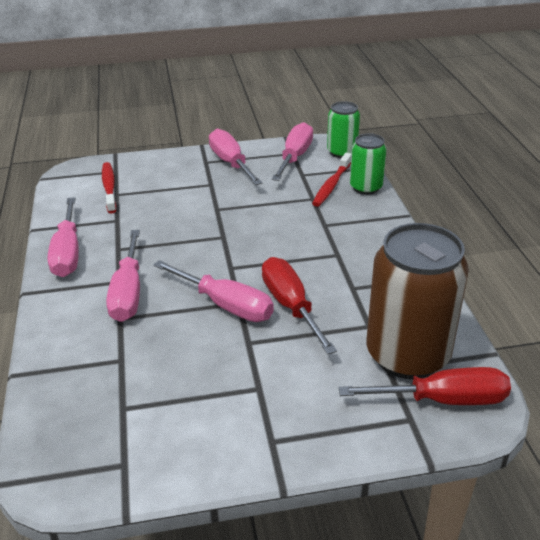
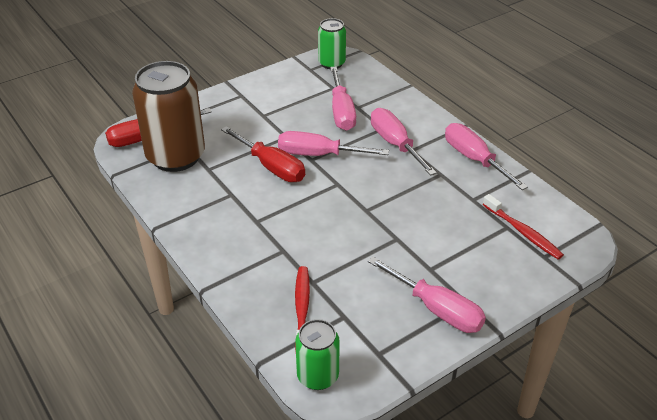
camera: 155 degrees right, 5 degrees up
(295, 157) = (370, 345): pink screwdriver -> pink screwdriver (341, 112)
(366, 187) = (262, 316): green can -> green can (331, 63)

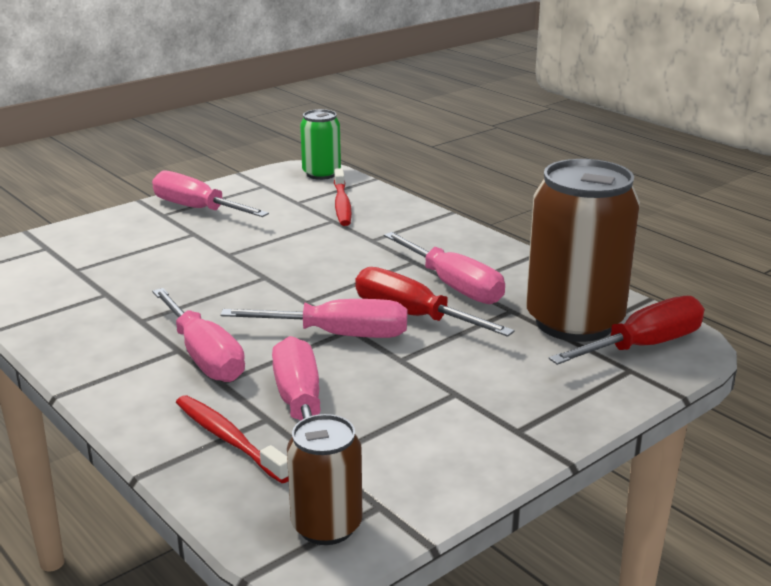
camera: 175 degrees right, 15 degrees down
(331, 63) = (326, 526): green can -> brown can
(474, 159) = (74, 341): pink screwdriver -> pink screwdriver (453, 286)
(523, 232) = (57, 265): red toothbrush -> red toothbrush (229, 439)

